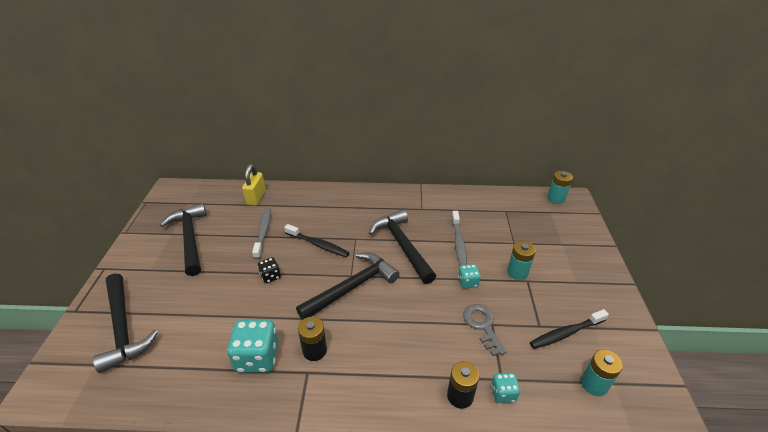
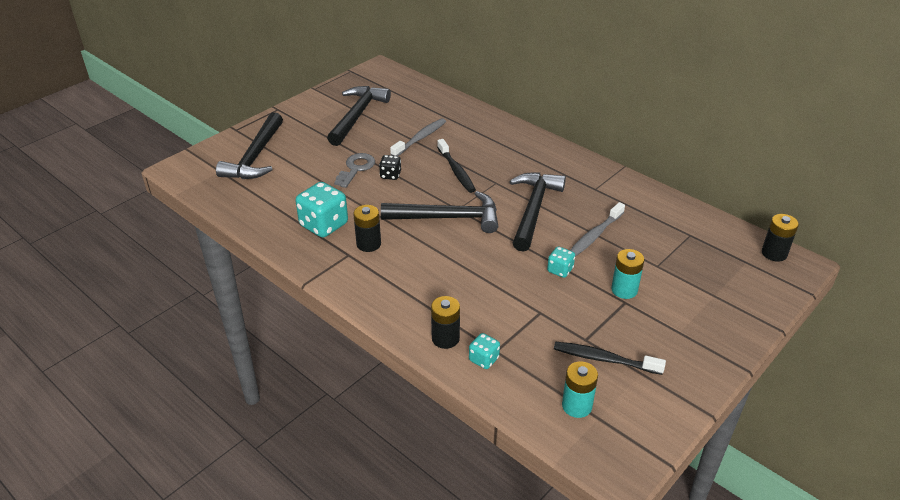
camera: 40 degrees right, 0 degrees up
(256, 197) = (444, 106): yellow padlock -> none
(482, 325) = (529, 308): grey key -> grey key (356, 169)
(556, 198) = (774, 253): turquoise battery -> black battery

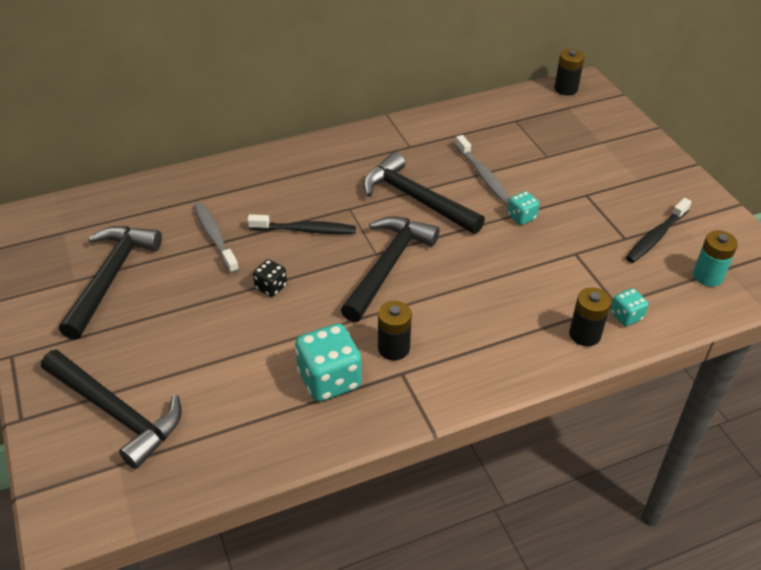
camera: 65 degrees left, 5 degrees up
(356, 169) = (232, 314): grey key -> none
(357, 115) = (111, 277): black hammer -> black hammer turned 60 degrees clockwise
(624, 290) = (570, 188): turquoise battery -> none

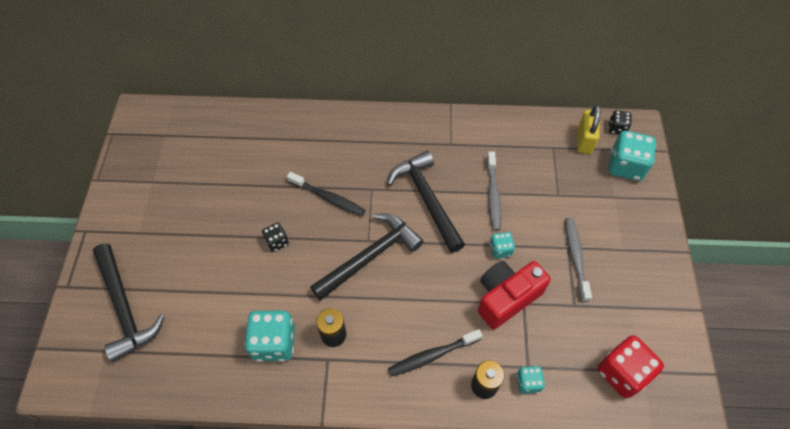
camera: 25 degrees right, 15 degrees up
(111, 277) = (176, 188): black hammer -> none
(215, 237) = (261, 179): grey toothbrush -> grey toothbrush (575, 257)
(542, 106) = (584, 140): none -> yellow padlock
(555, 254) = (506, 298): none -> red camera
(565, 89) = (616, 128): black battery -> black dice
(594, 115) = (625, 166): none -> turquoise dice
(655, 236) = (601, 314): black toothbrush -> black toothbrush (432, 355)
(707, 276) = (622, 372): turquoise battery -> red dice

